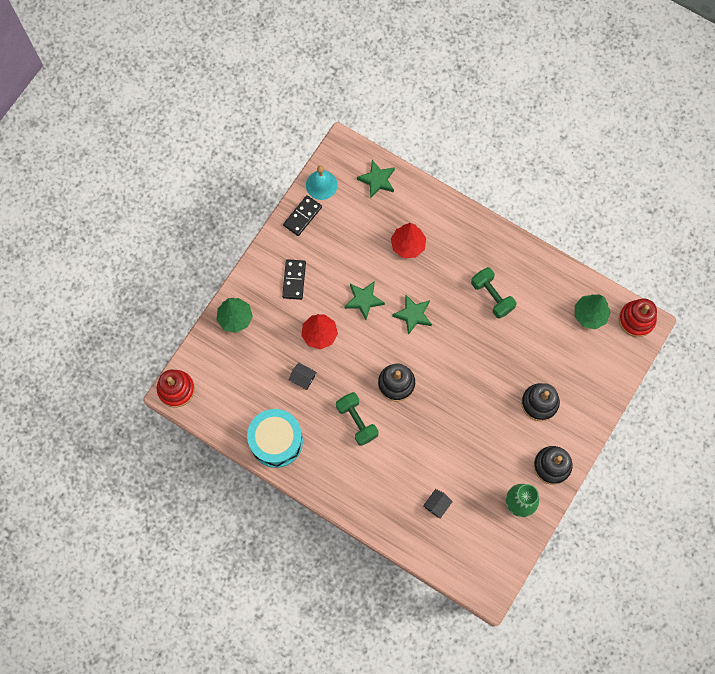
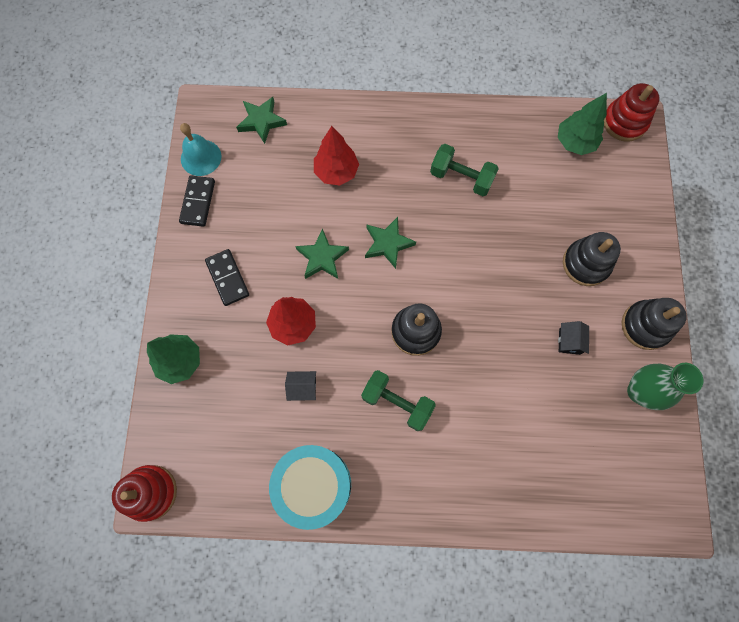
camera: 30 degrees left, 0 degrees up
(437, 505) = (550, 449): black house -> black house (569, 341)

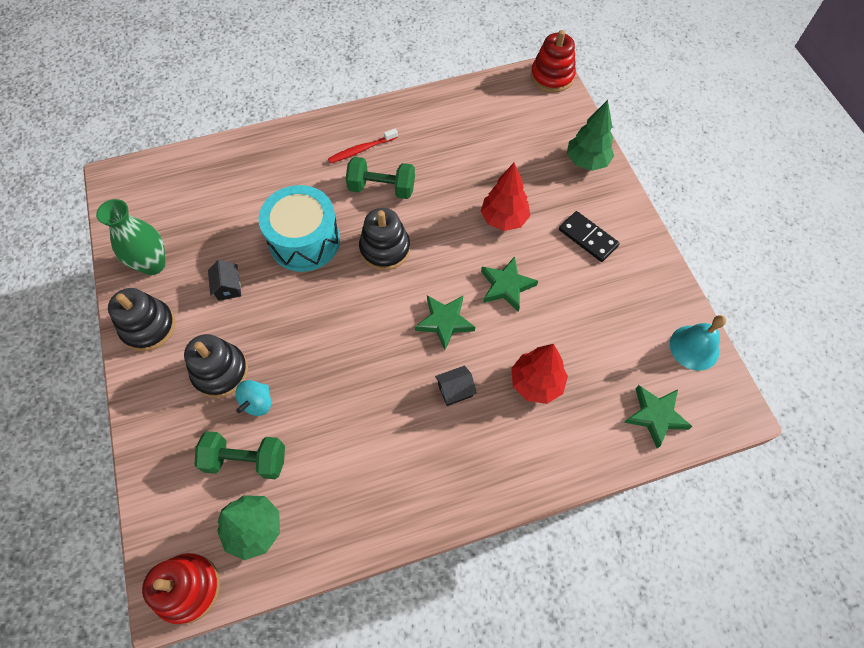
camera: 160 degrees right, 10 degrees down
(198, 202) = (664, 298): black domino -> none
(303, 388) = (469, 174): black house -> black house (455, 390)
(314, 485) = (428, 115): turquoise drum -> turquoise drum (304, 241)
(402, 462) = (361, 150): none -> red toothbrush
(461, 178) = (388, 426): green dumbbell -> green dumbbell (246, 460)
(559, 228) = (257, 403): none -> turquoise spinning top

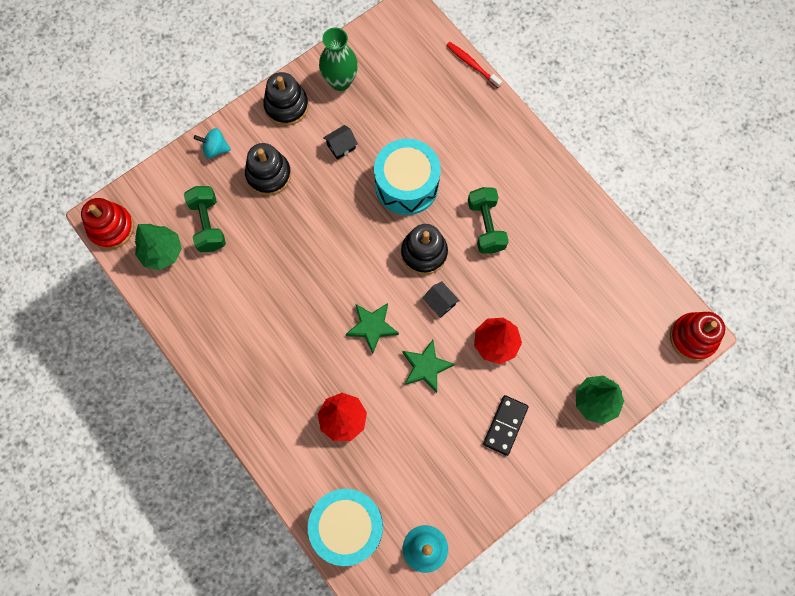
camera: 70 degrees right, 10 degrees up
(257, 403) = (253, 212): turquoise spinning top -> turquoise spinning top (215, 149)
(361, 150) = (521, 192): red toothbrush -> red toothbrush (472, 64)
(455, 390) = (314, 356): black house -> black house (440, 303)
(655, 416) = (347, 527): green star -> turquoise drum

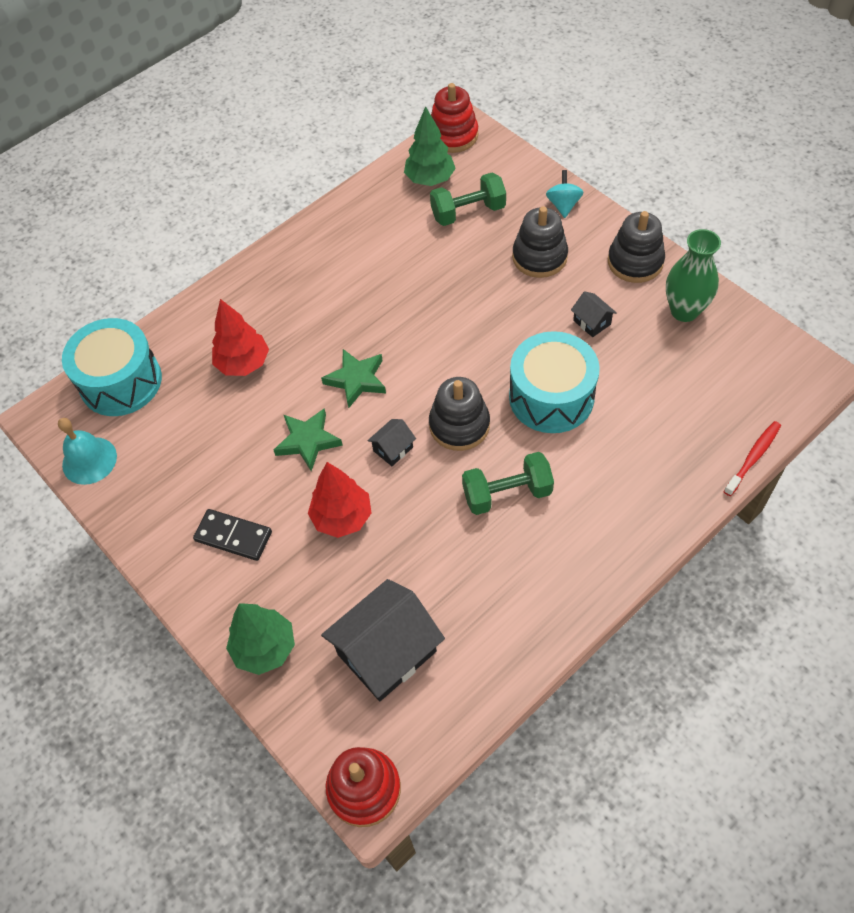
camera: 90 degrees right, 15 degrees down
(602, 317) = (387, 652): none -> black house

